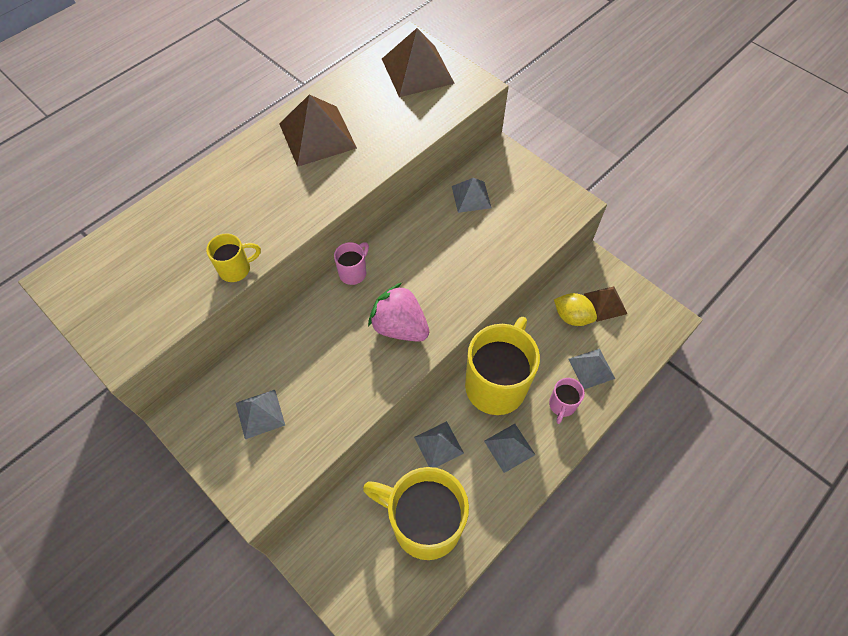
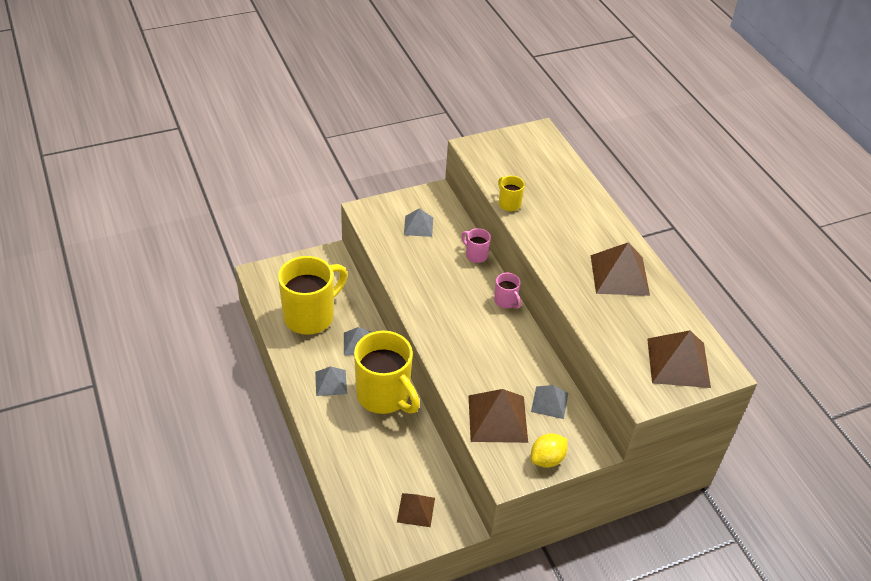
camera: 110 degrees right, 15 degrees down
(236, 269) = (508, 203): yellow mug -> yellow mug turned 150 degrees clockwise
(399, 326) = (444, 312): pink strawberry -> none
(516, 231) = (497, 418): none -> brown pyramid
(562, 405) = (342, 430): pink mug -> pink mug (475, 255)
(572, 317) = (416, 476): yellow lemon -> yellow lemon (547, 459)
(591, 368) = (361, 466): grey pyramid -> none

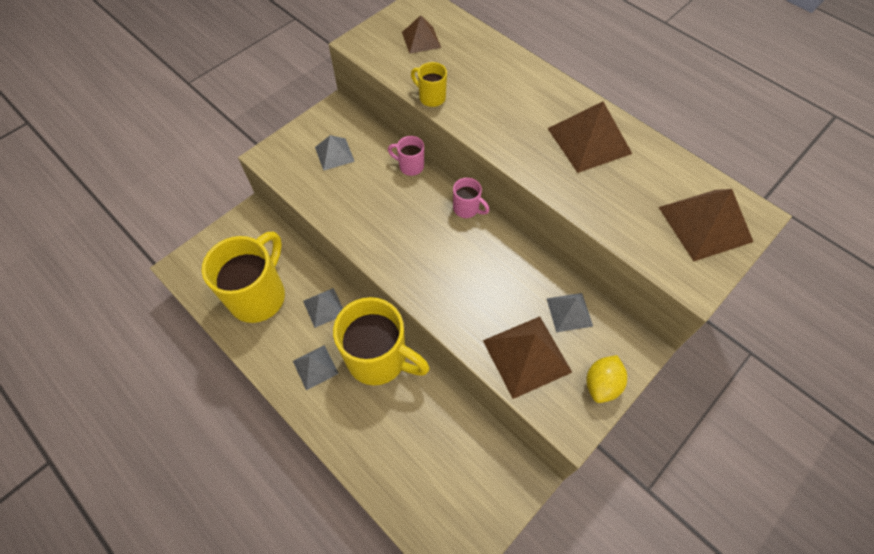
camera: 20 degrees left, 15 degrees up
(416, 509) = (473, 483): brown pyramid -> brown pyramid (421, 39)

